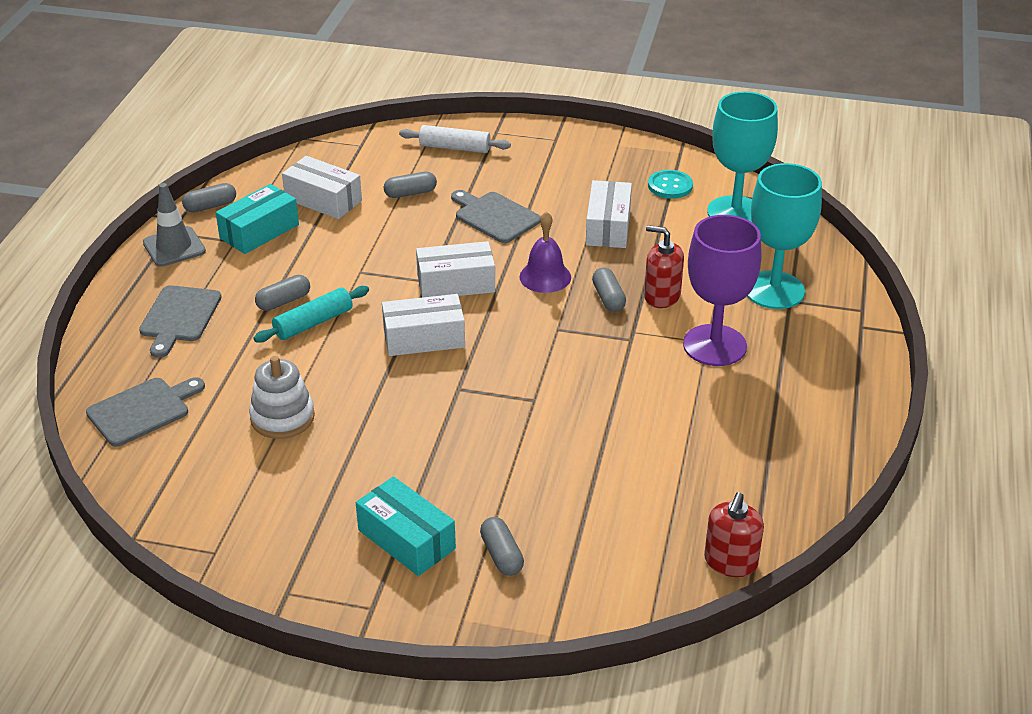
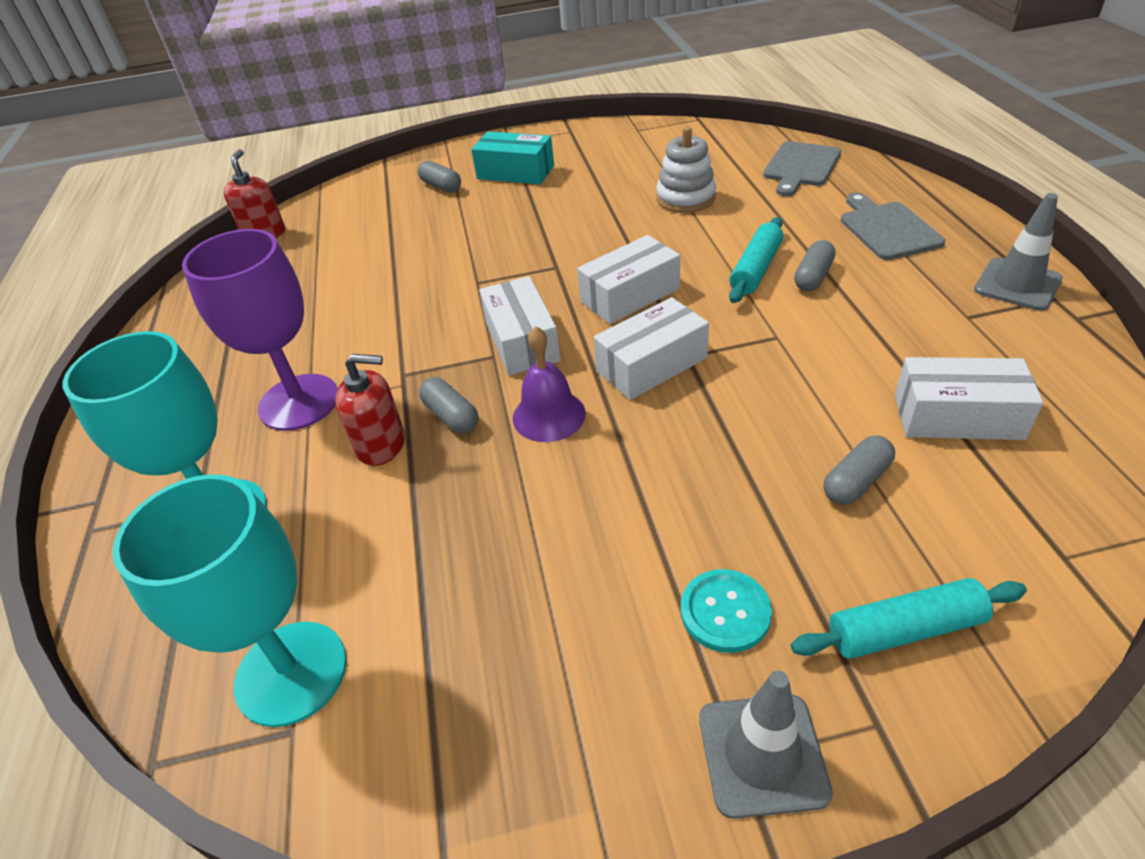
camera: 160 degrees right, 5 degrees up
(210, 206) = (1075, 347): grey capsule -> none
(259, 231) = (961, 338): turquoise box -> none
(455, 148) = (904, 629): white rolling pin -> turquoise rolling pin
(494, 216) = (691, 489): grey cutting board -> none
(546, 138) = (762, 754): none -> grey traffic cone
(608, 227) = (506, 540): white box -> white box (522, 341)
(670, 186) = (433, 701): turquoise button -> turquoise button (725, 612)

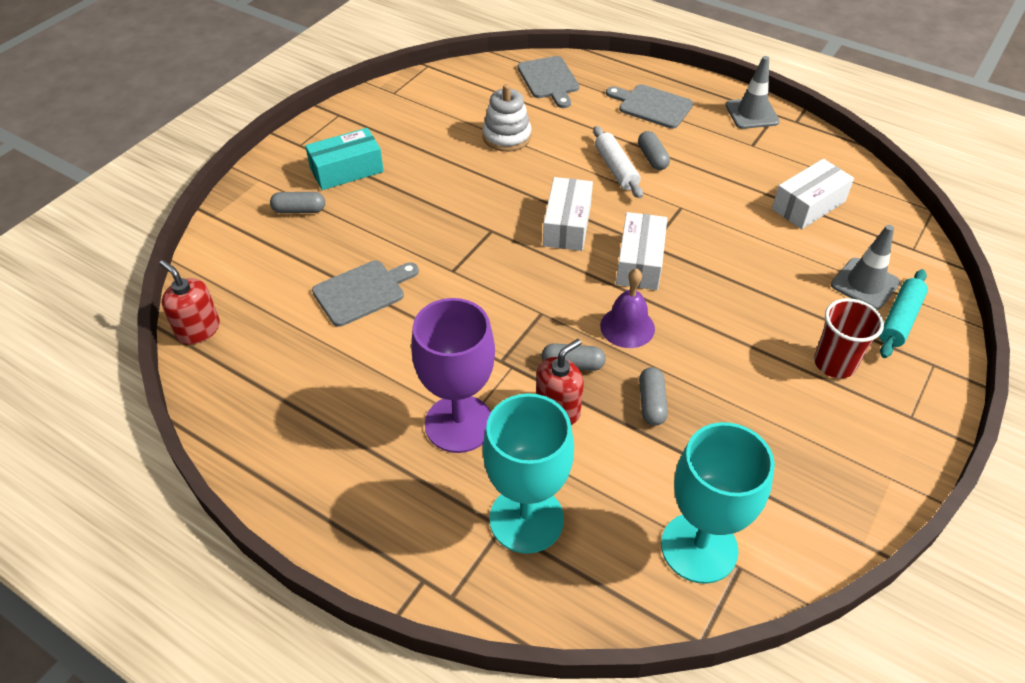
camera: 50 degrees left, 5 degrees up
(392, 263) = (363, 291): none -> grey cutting board
(522, 341) = (545, 293): white box -> none
(725, 612) = (834, 363): turquoise button -> red cup
(755, 269) = (616, 169): turquoise rolling pin -> white rolling pin
(762, 754) = (915, 408): grey traffic cone -> grey traffic cone (865, 284)
(856, 481) = (808, 265): grey capsule -> grey capsule (651, 403)

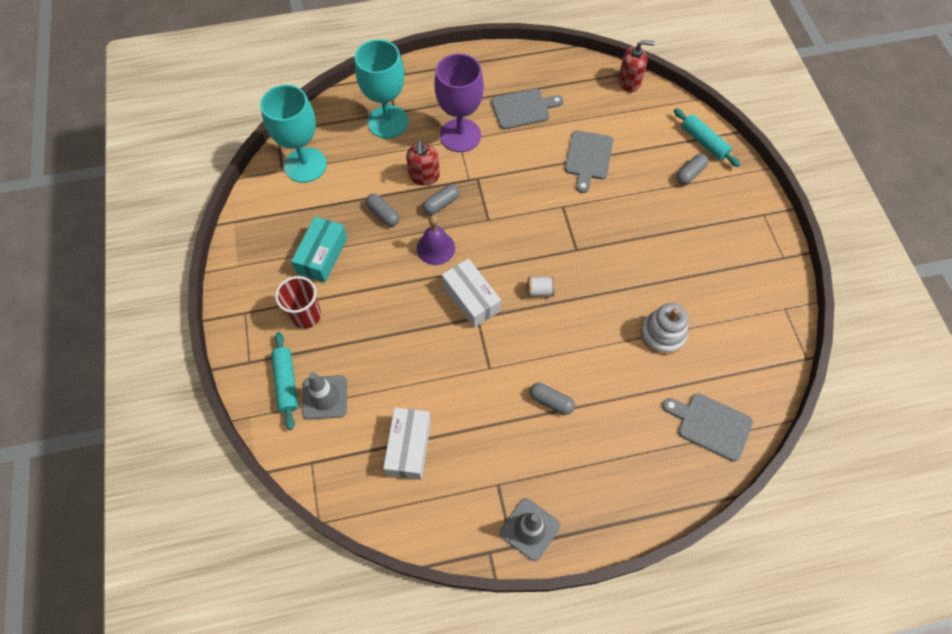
camera: 135 degrees right, 15 degrees up
(241, 223) = (703, 142): none -> turquoise rolling pin
(347, 170) = (710, 220): turquoise box -> turquoise box (322, 255)
(567, 225) = (540, 290): white box -> white spool
(616, 169) = (563, 367): white rolling pin -> none
(652, 106) = (609, 465): grey cutting board -> grey cutting board (523, 108)

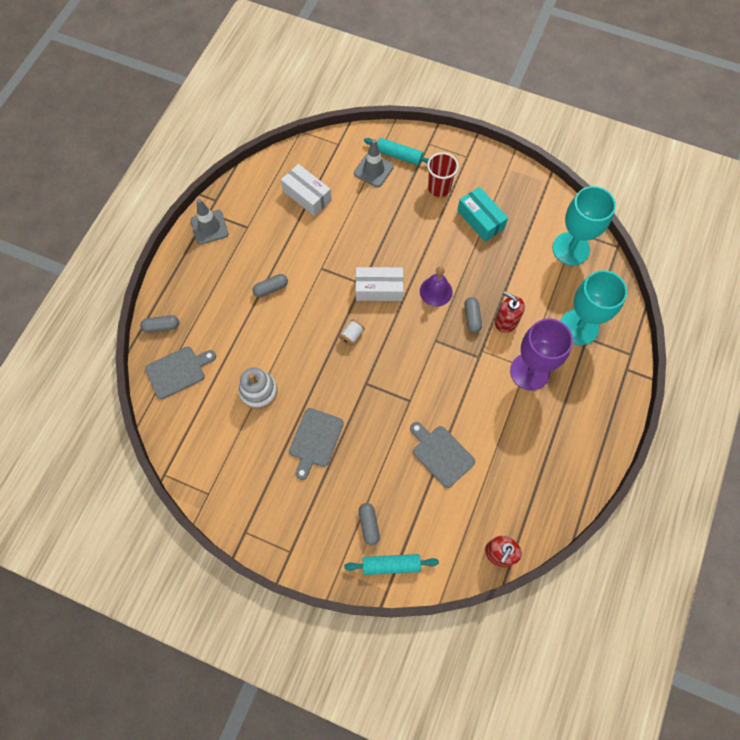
camera: 125 degrees right, 5 degrees up
(383, 214) = (489, 275): grey capsule -> grey capsule (161, 326)
(523, 108) = (527, 439): grey cutting board -> grey cutting board (315, 440)

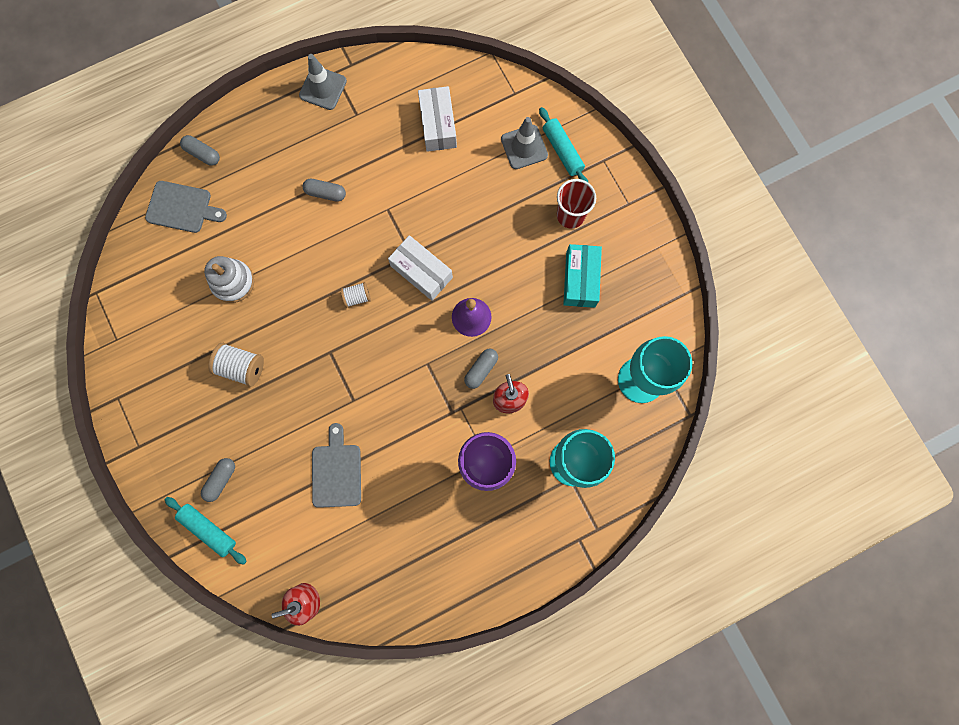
camera: 40 degrees right, 10 degrees up
(315, 440) = (241, 367): grey cutting board -> white spool

